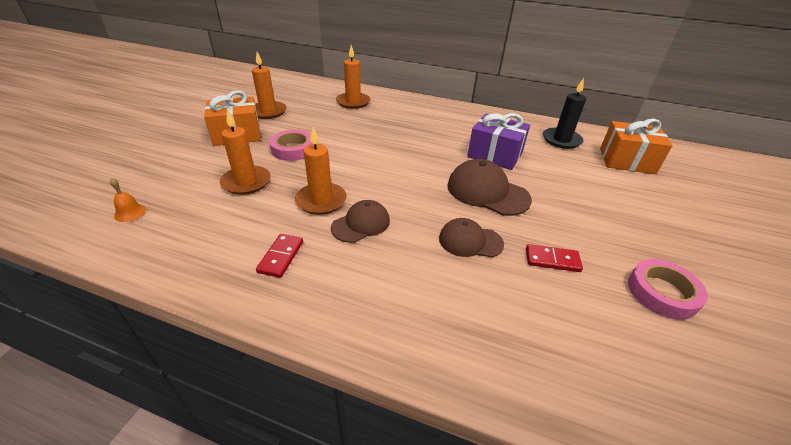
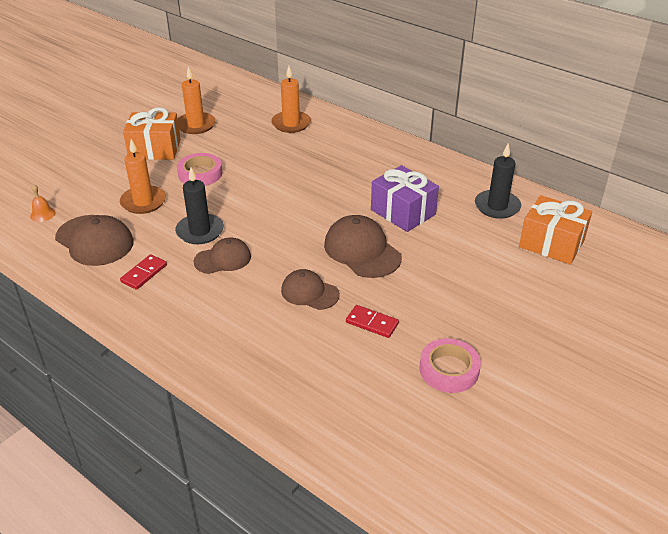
camera: 20 degrees right, 0 degrees up
(205, 231) = (94, 240): none -> brown cap
(321, 201) = (200, 231): orange candle -> black candle

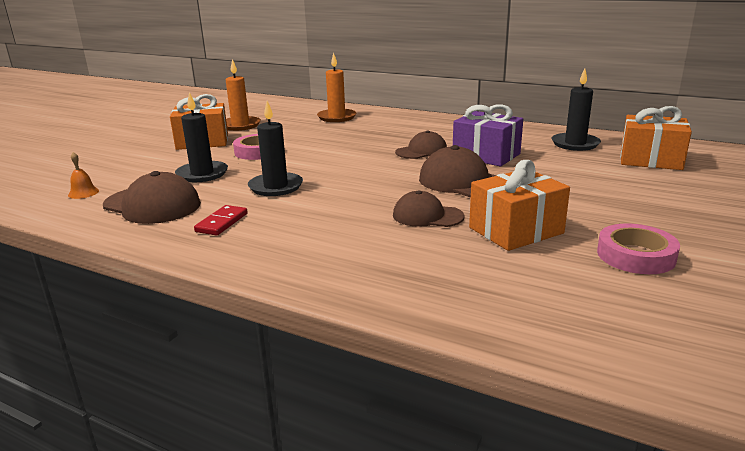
camera: 10 degrees left, 15 degrees down
(143, 202) = (202, 174): orange candle -> black candle
(223, 259) = (312, 203): brown cap -> brown cap (421, 151)
(372, 323) = (516, 230): red domino -> orange gift

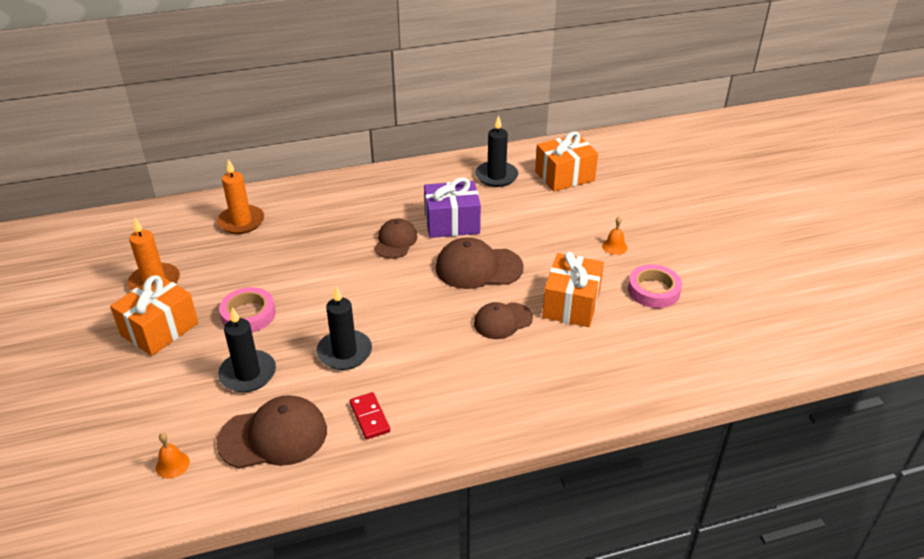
camera: 45 degrees left, 15 degrees up
(636, 213) = (614, 246): none -> orange bell

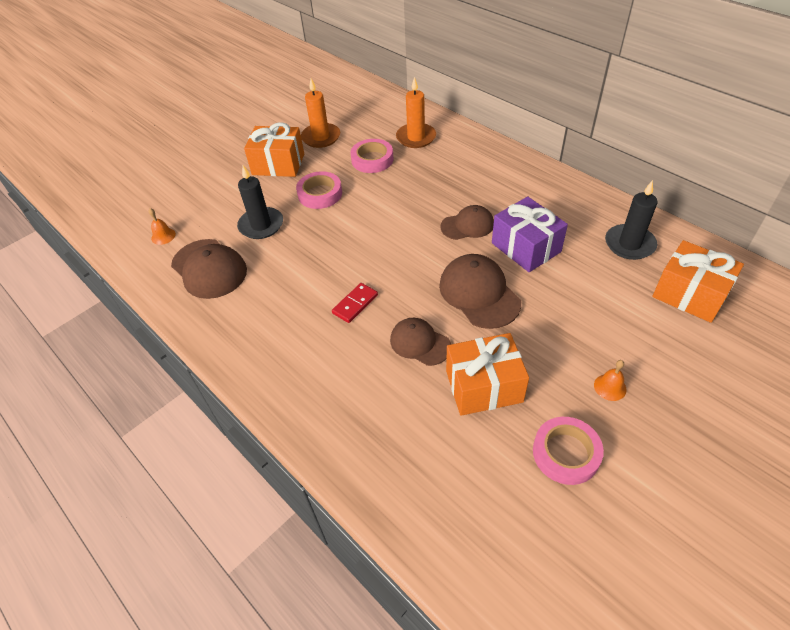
camera: 65 degrees right, 10 degrees up
(239, 261) = (372, 160): none -> pink tape
(344, 352) = (313, 262): black candle -> none
(369, 417) = (253, 310): red domino -> red domino (355, 304)

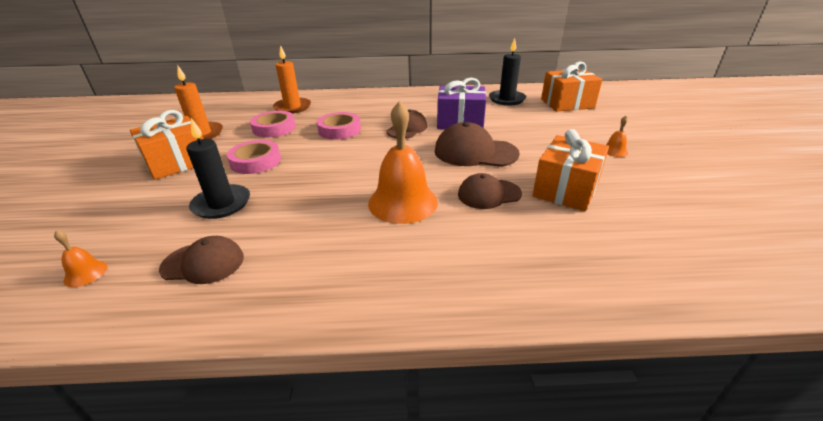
camera: 50 degrees left, 15 degrees down
(209, 269) = (203, 263): brown cap -> brown cap, size x0.65
(355, 304) = (403, 202): red domino -> orange bell
(566, 453) = (660, 188): pink tape -> pink tape (339, 130)

